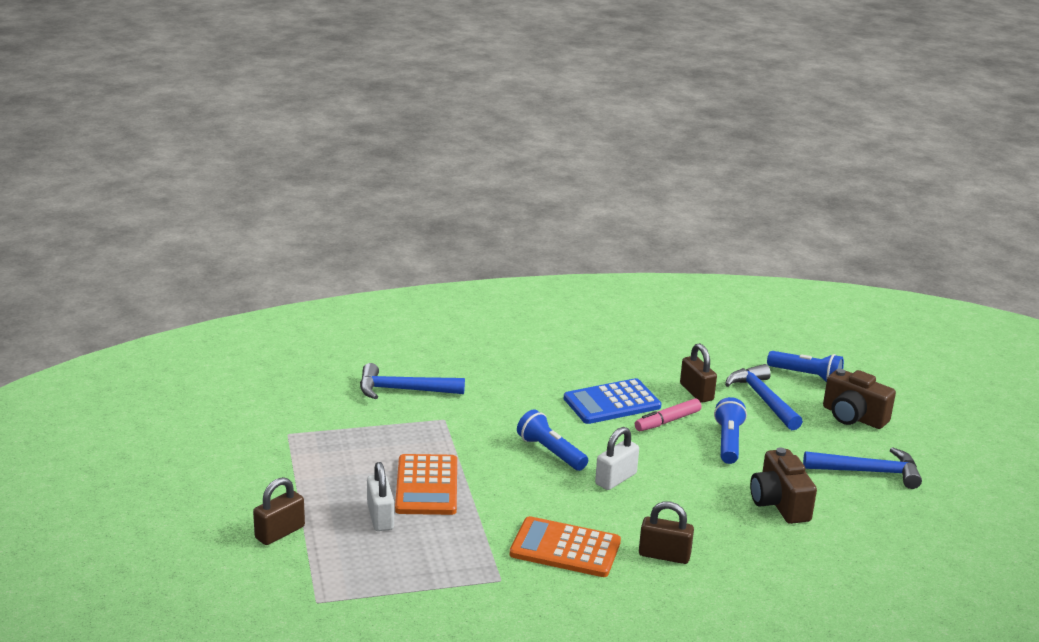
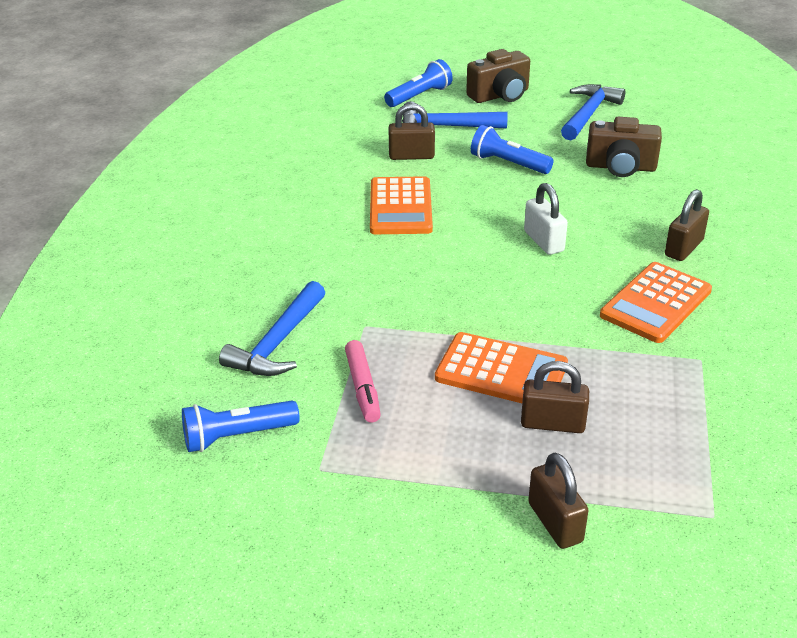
camera: 65 degrees left, 10 degrees up
(380, 517) = (552, 423): white padlock -> brown padlock
(551, 452) = (475, 268): blue flashlight -> blue flashlight (237, 436)
(612, 403) = (400, 207): blue calculator -> orange calculator
(667, 421) = (454, 185): pink marker -> pink marker (363, 387)

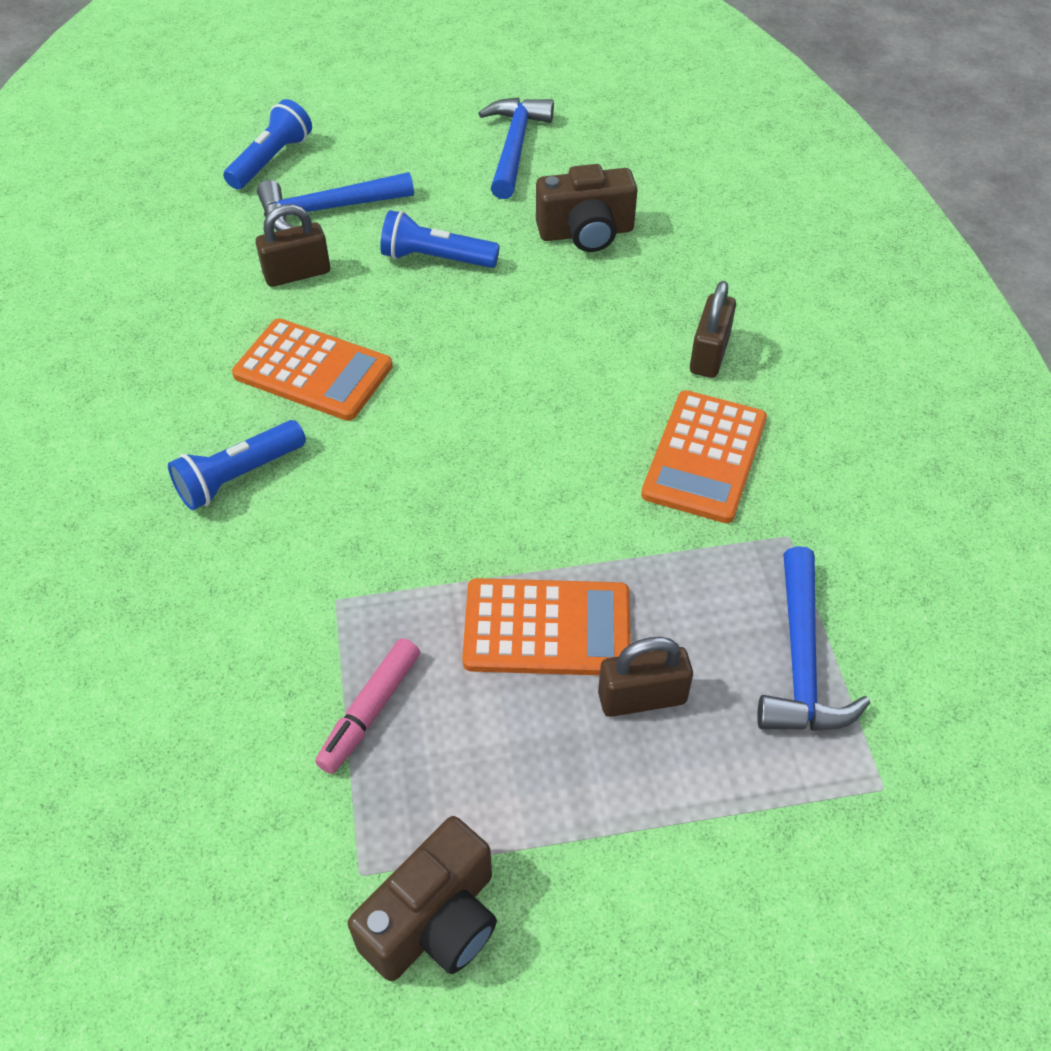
camera: 20 degrees left, 15 degrees up
(237, 436) = (222, 853): blue flashlight -> blue flashlight (239, 476)
(278, 343) = (222, 665): blue hammer -> blue hammer (801, 661)
(363, 387) = (370, 710): pink marker -> pink marker turned 60 degrees clockwise
(400, 207) = (313, 371): orange calculator -> orange calculator turned 45 degrees counterclockwise
(500, 95) = (384, 137): brown camera -> brown camera (434, 921)
(544, 241) = (528, 386): white padlock -> none
(555, 522) = (698, 862): brown padlock -> none

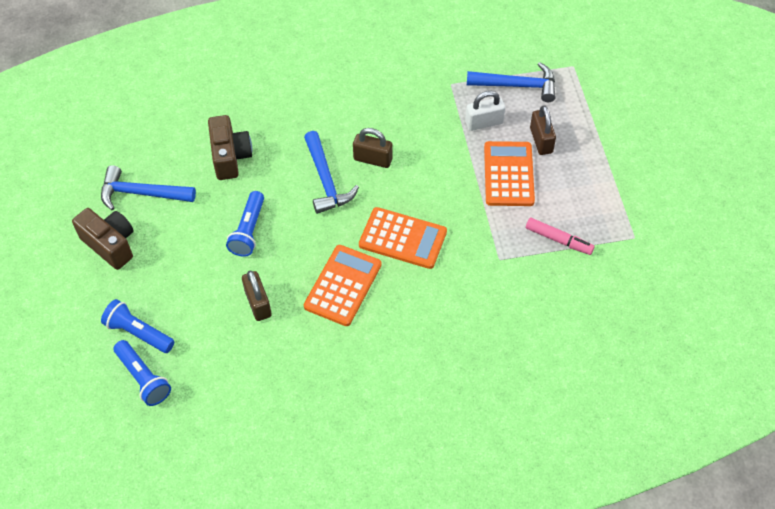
camera: 90 degrees left, 5 degrees up
(239, 476) = (423, 312): blue flashlight -> blue flashlight (143, 378)
(327, 210) = (196, 293): blue hammer -> blue hammer (326, 180)
(434, 921) = (649, 210): brown camera -> brown camera (110, 244)
(686, 590) = (484, 122): none -> white padlock
(704, 457) = (403, 111): orange calculator -> orange calculator (402, 238)
(709, 354) = (332, 105): brown padlock -> brown padlock (373, 159)

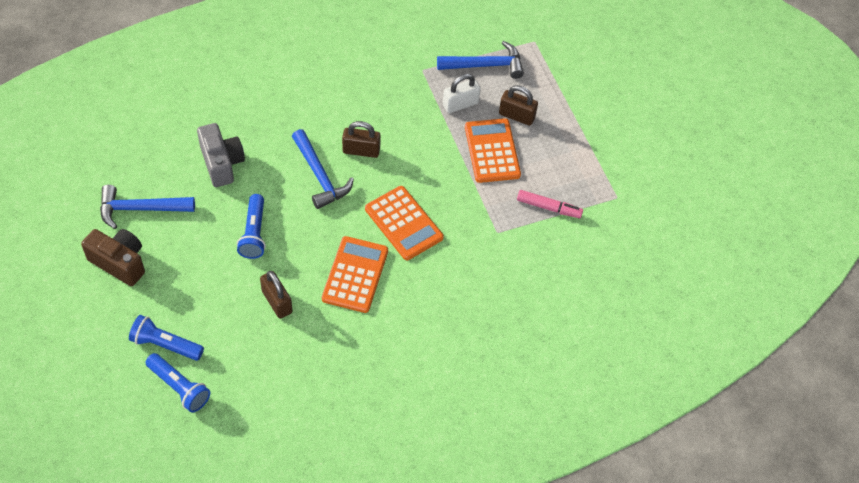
camera: 15 degrees left, 0 degrees up
(230, 157) = (221, 163): brown camera -> grey camera
(402, 238) = (403, 223): orange calculator -> orange calculator turned 45 degrees clockwise
(541, 140) = (516, 116): brown padlock -> brown padlock turned 45 degrees counterclockwise

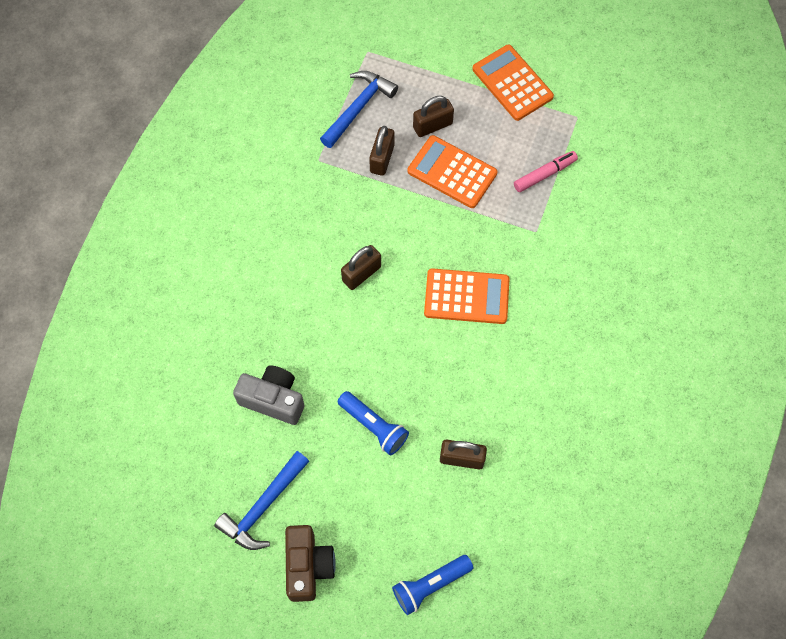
camera: 45 degrees left, 10 degrees up
(119, 262) = (308, 566): brown camera -> brown camera turned 105 degrees clockwise
(179, 387) = (484, 603): blue flashlight -> none
(320, 176) = (359, 327): blue hammer -> none
(355, 275) = (486, 374): orange calculator -> orange calculator (512, 83)
(460, 104) = (382, 158): white padlock -> brown padlock

